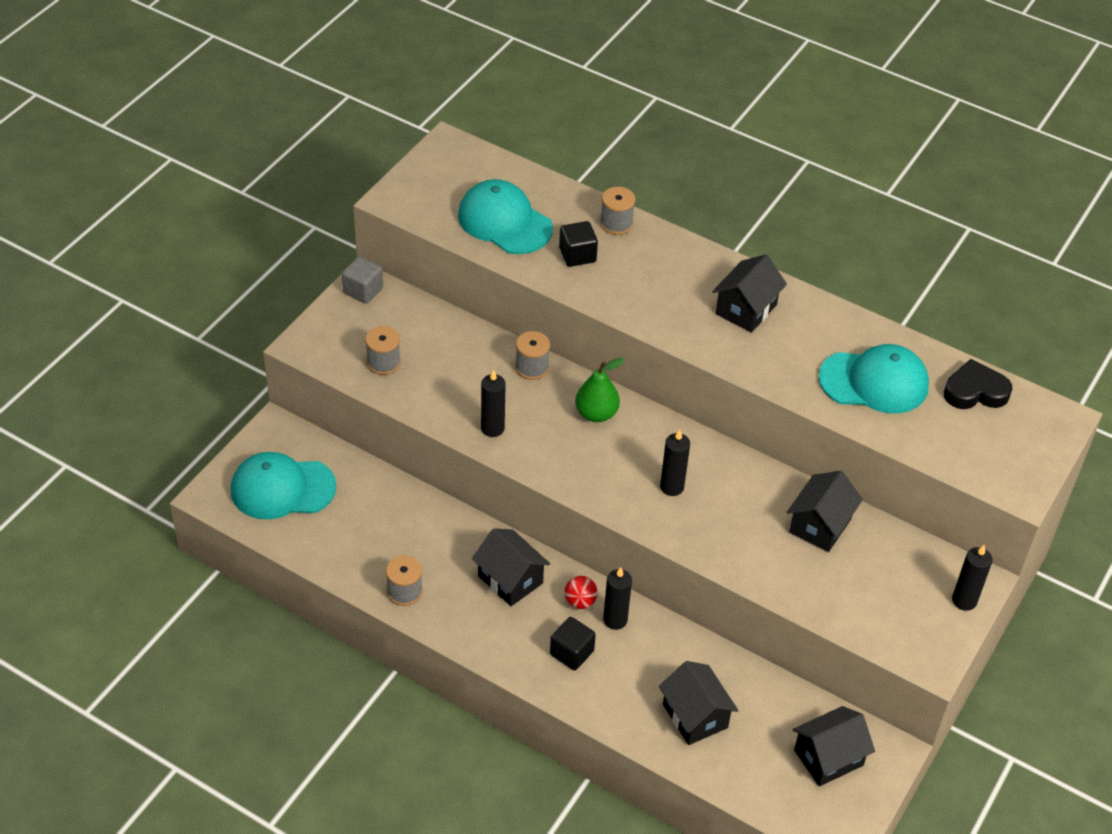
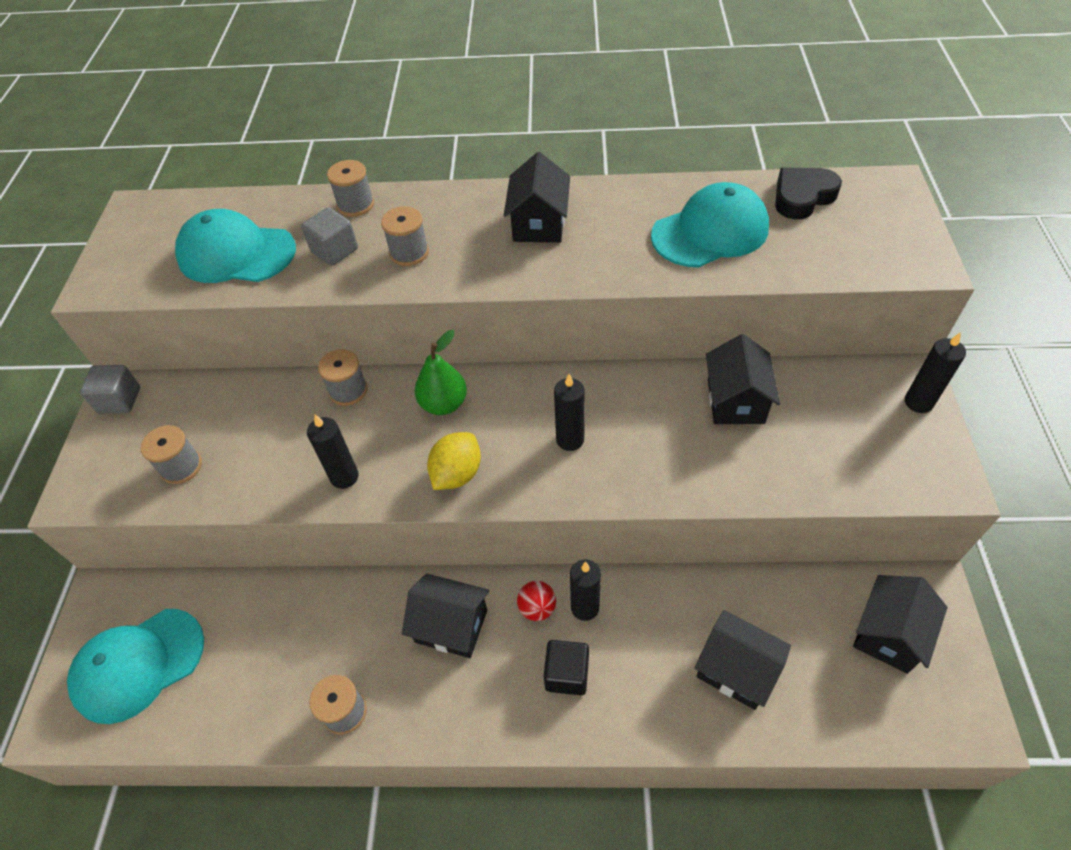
camera: 25 degrees left, 5 degrees up
(573, 467) = (457, 474): none -> yellow lemon
(577, 255) = (334, 250): black cube -> grey cube
(631, 284) = (409, 253): none -> grey spool

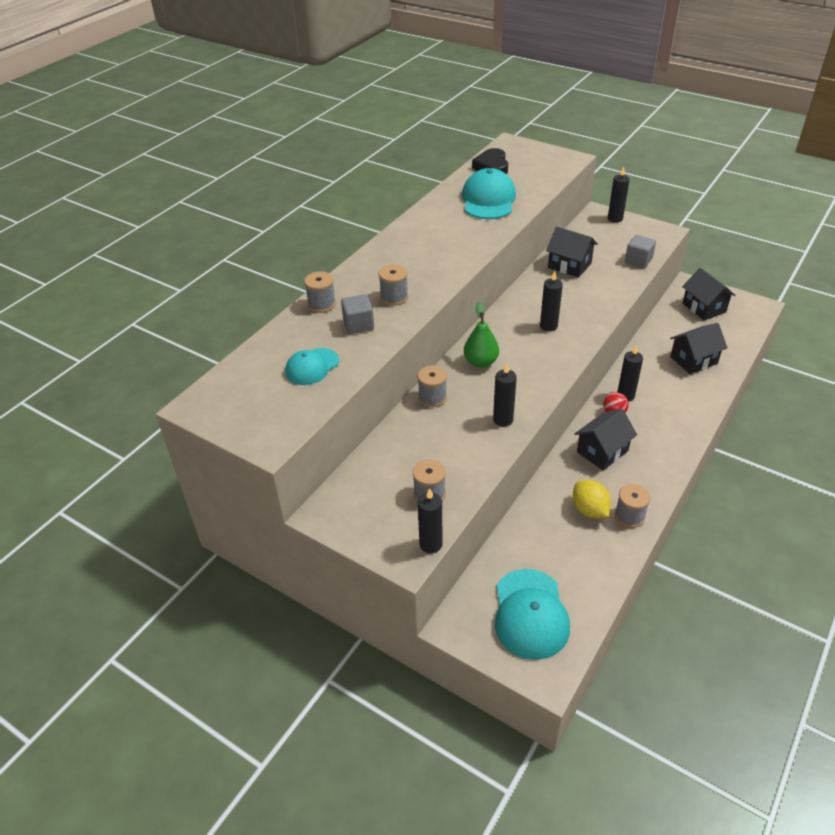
camera: 60 degrees left, 10 degrees down
(102, 506) = (431, 544): none -> black candle
(119, 400) = (332, 514): grey cube -> grey cube (638, 260)
(236, 253) = (312, 367): turquoise cap -> turquoise cap, size x0.61
(457, 474) = (538, 374): yellow lemon -> yellow lemon (589, 510)
(539, 224) = (421, 246): black house -> none
(567, 674) = (661, 418): black cube -> none

